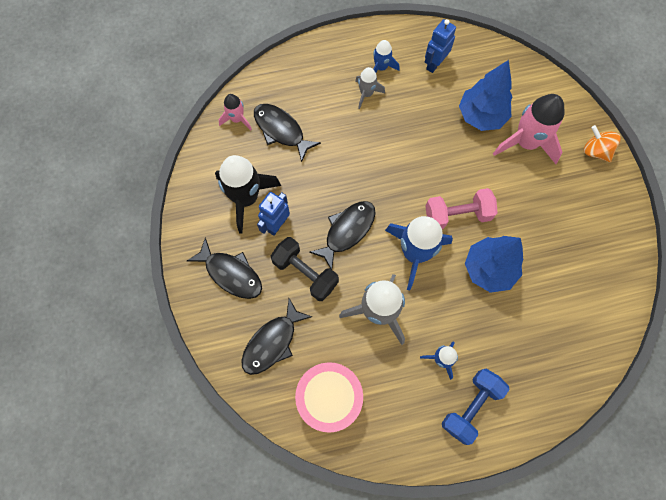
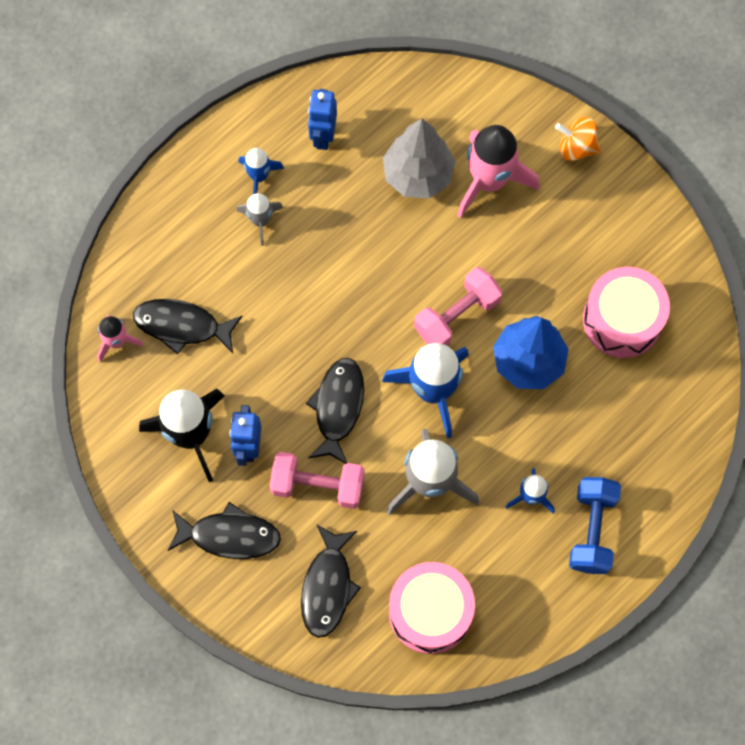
camera: 30 degrees left, 0 degrees up
(305, 273) = (318, 485): black dumbbell -> pink dumbbell
(481, 116) = (418, 175): blue tree -> grey tree
(568, 276) = (622, 320): none -> pink drum

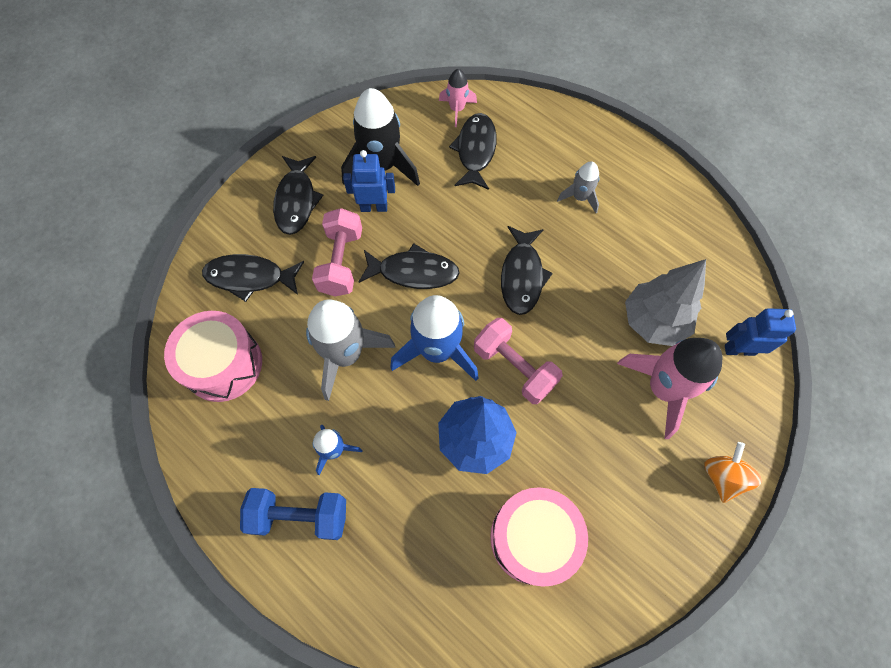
camera: 85 degrees right, 5 degrees down
(259, 176) = (621, 192): blue rocket -> none
(323, 136) = (672, 238): blue robot -> blue robot (739, 349)
(353, 295) = (522, 276): none -> black fish

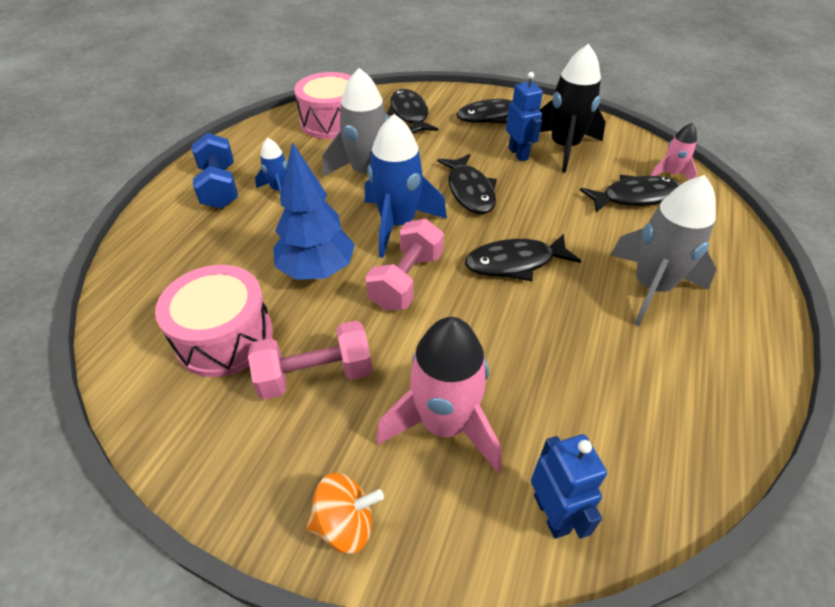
camera: 70 degrees right, 20 degrees down
(341, 262) = (452, 151): pink dumbbell -> pink dumbbell (315, 375)
(579, 197) = (651, 287): grey rocket -> grey rocket, size x1.90
(653, 321) = (533, 395): grey tree -> none

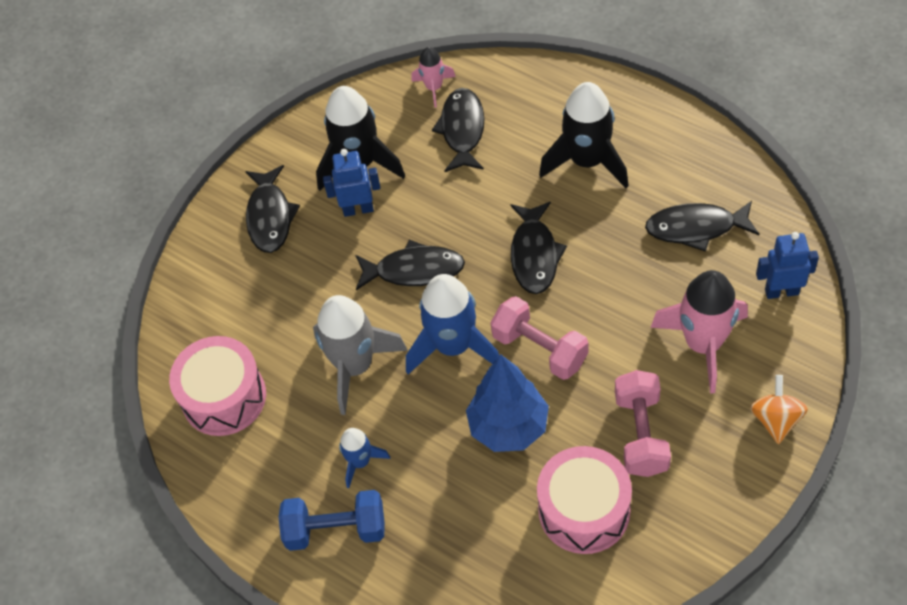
camera: 70 degrees left, 10 degrees up
(409, 114) = (235, 305): black fish -> black fish (696, 228)
(651, 287) = (587, 161): grey rocket -> black rocket

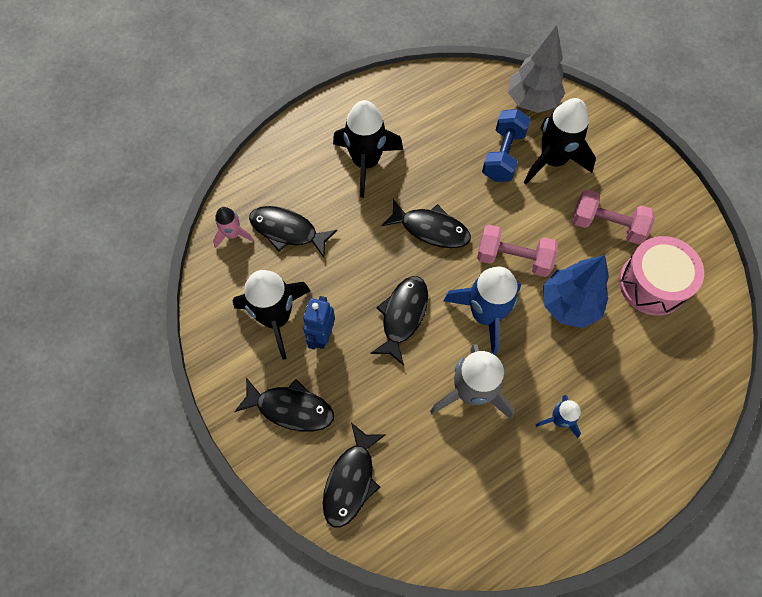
camera: 75 degrees left, 10 degrees up
(224, 397) = (456, 509): pink drum -> none
(336, 529) = (611, 459): blue dumbbell -> blue dumbbell (503, 155)
(540, 349) = (513, 258): pink dumbbell -> pink dumbbell turned 45 degrees clockwise
(696, 228) = (458, 124): black fish -> black fish (351, 480)
(703, 344) = (552, 160): pink rocket -> black rocket
(776, 420) = (625, 146): orange spinning top -> none
(781, 291) = (532, 100): blue robot -> grey tree

